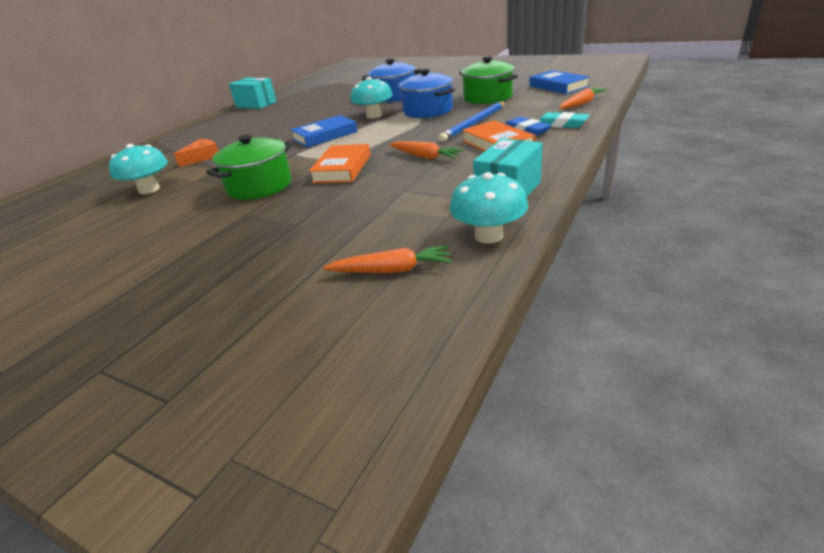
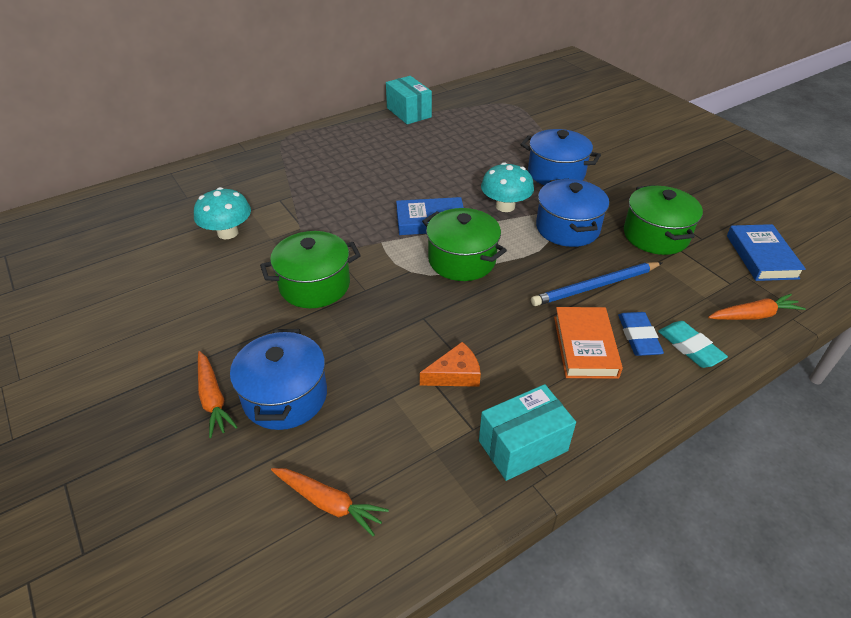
camera: 25 degrees right, 10 degrees up
(202, 157) = (300, 198): orange cheese -> orange cheese (455, 374)
(292, 239) = (285, 396): none -> blue pot
(342, 168) = (403, 298): orange book -> none
(368, 142) = (462, 260): none -> green pot
(425, 156) = (494, 325): orange carrot -> orange carrot (213, 399)
(489, 236) = (445, 510): turquoise mushroom -> none

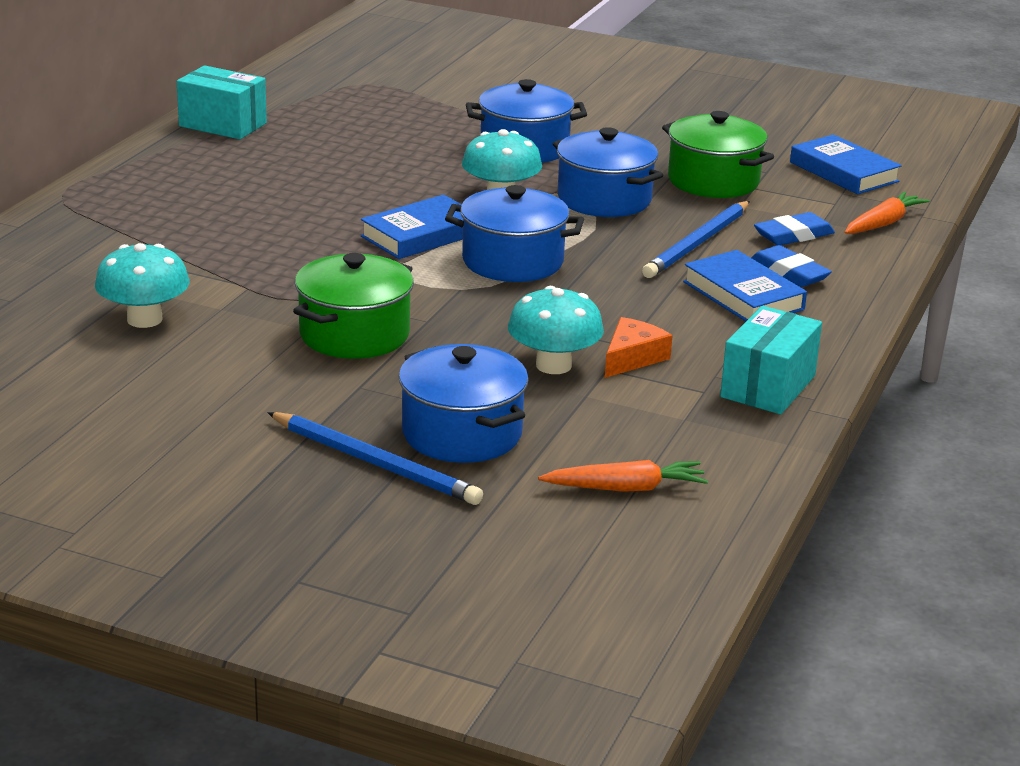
camera: 35 degrees left, 15 degrees down
(213, 399) = (375, 463): orange carrot -> blue pencil
(399, 359) = (553, 365): none -> turquoise mushroom
(462, 260) = (513, 261): green pot -> blue pot
(585, 346) = (743, 295): orange book -> blue book
(672, 303) = (793, 235): none -> blue eraser
(690, 347) = (847, 266): turquoise eraser -> none

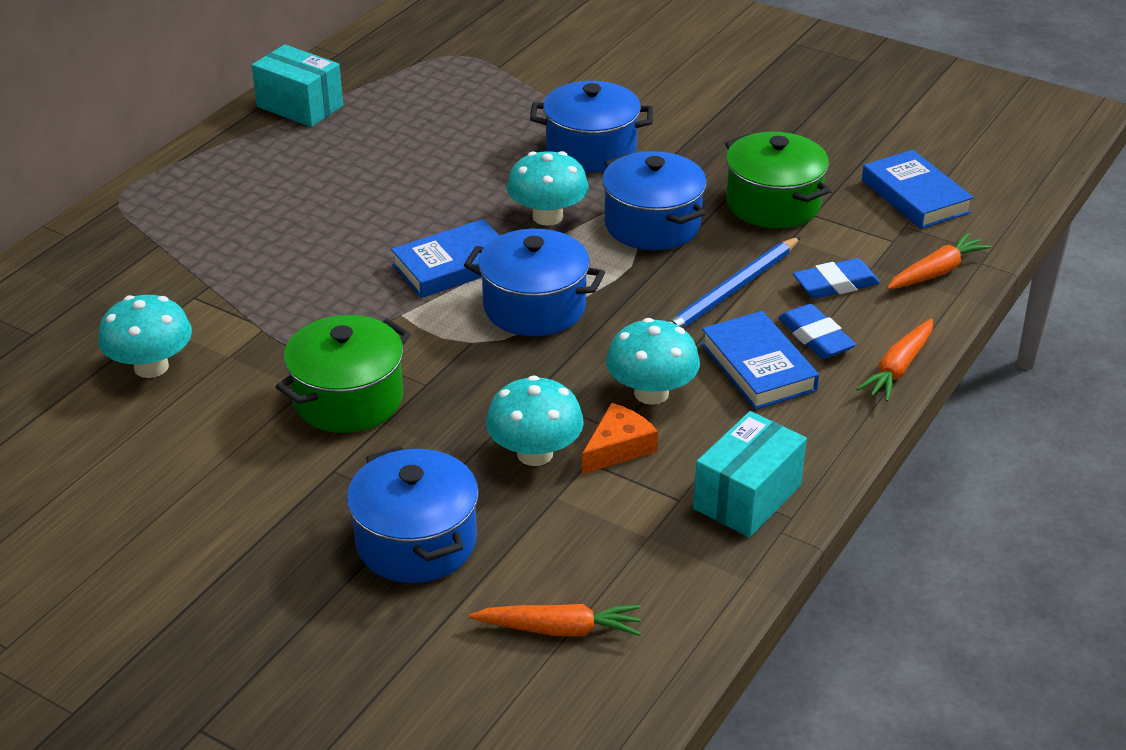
camera: 10 degrees right, 10 degrees up
(375, 463) = (319, 576): blue pencil -> none
(649, 318) = (651, 393): none -> turquoise mushroom
(873, 291) = (898, 368): none -> orange carrot

